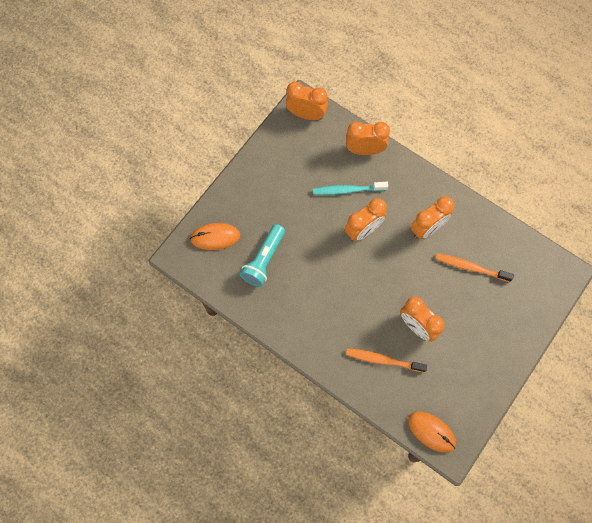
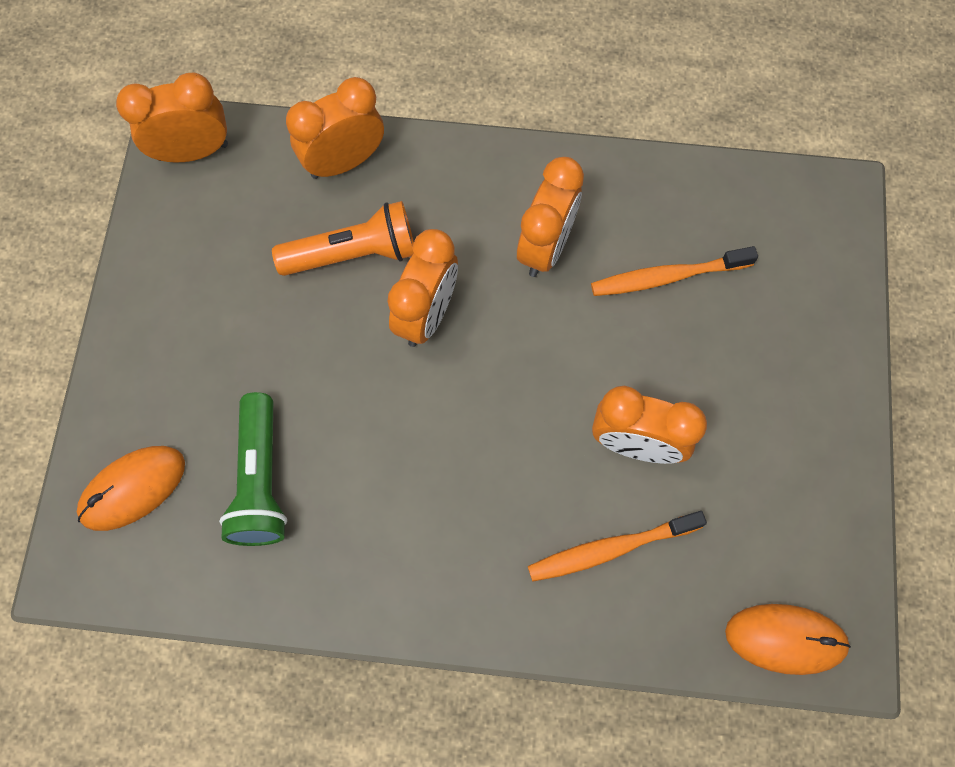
camera: 30 degrees left, 0 degrees up
(264, 260) = (260, 480): turquoise flashlight -> green flashlight
(348, 190) = (354, 253): turquoise toothbrush -> orange flashlight

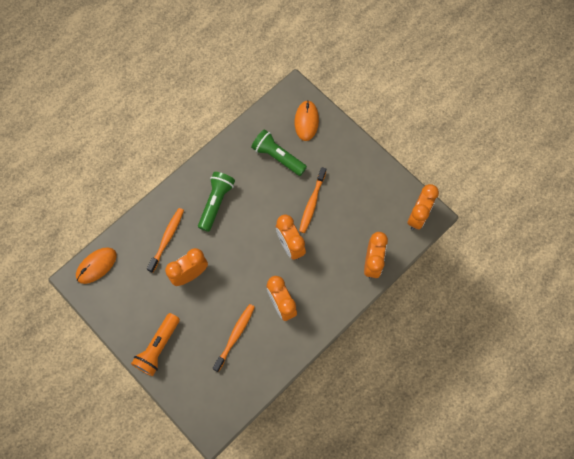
camera: 130 degrees right, 0 degrees up
(309, 341) = (312, 203): none -> orange toothbrush
(354, 253) = (332, 239): orange flashlight -> orange flashlight (158, 347)
(457, 518) = (216, 203): none -> green flashlight

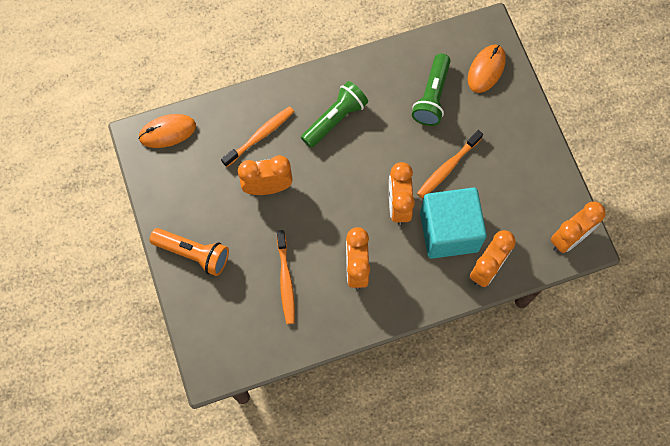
camera: 25 degrees right, 0 degrees up
(158, 347) = (193, 253): orange flashlight -> orange flashlight turned 120 degrees counterclockwise
(235, 336) = (285, 280): orange toothbrush -> orange toothbrush turned 120 degrees clockwise
(277, 157) = (432, 97): green flashlight -> green flashlight turned 135 degrees counterclockwise
(334, 248) = (449, 231): none -> turquoise cube

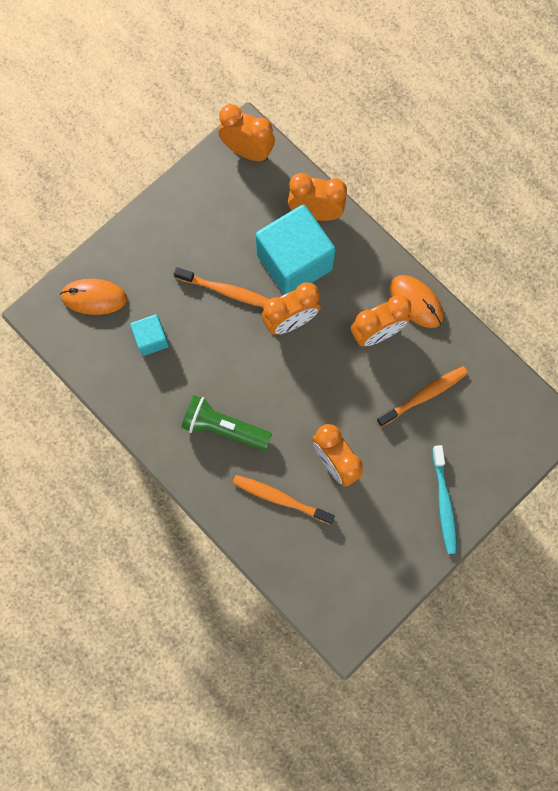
camera: 115 degrees left, 5 degrees up
(167, 132) = (323, 604): orange mouse -> orange mouse (416, 302)
(193, 253) = (444, 502): orange flashlight -> turquoise toothbrush
(432, 97) = (151, 339): green flashlight -> turquoise cube

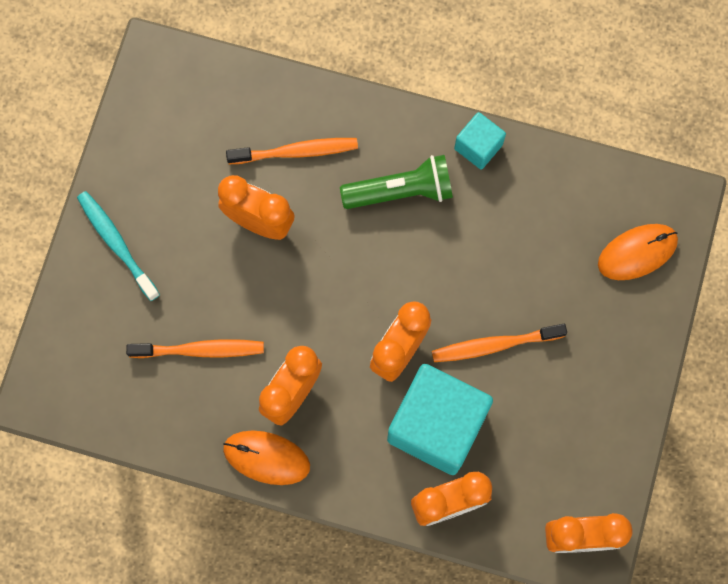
camera: 150 degrees right, 0 degrees up
(151, 339) = (542, 242): turquoise cube -> turquoise cube (478, 147)
(423, 396) = (199, 350): orange toothbrush -> orange toothbrush turned 120 degrees counterclockwise

